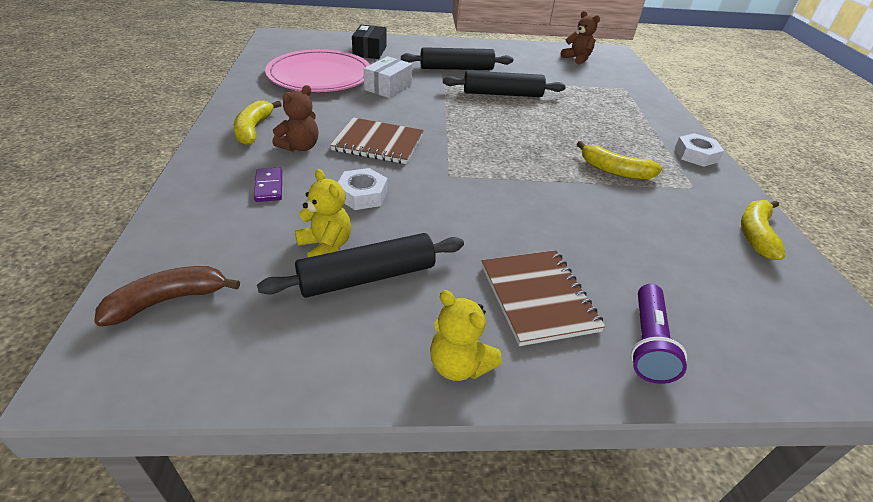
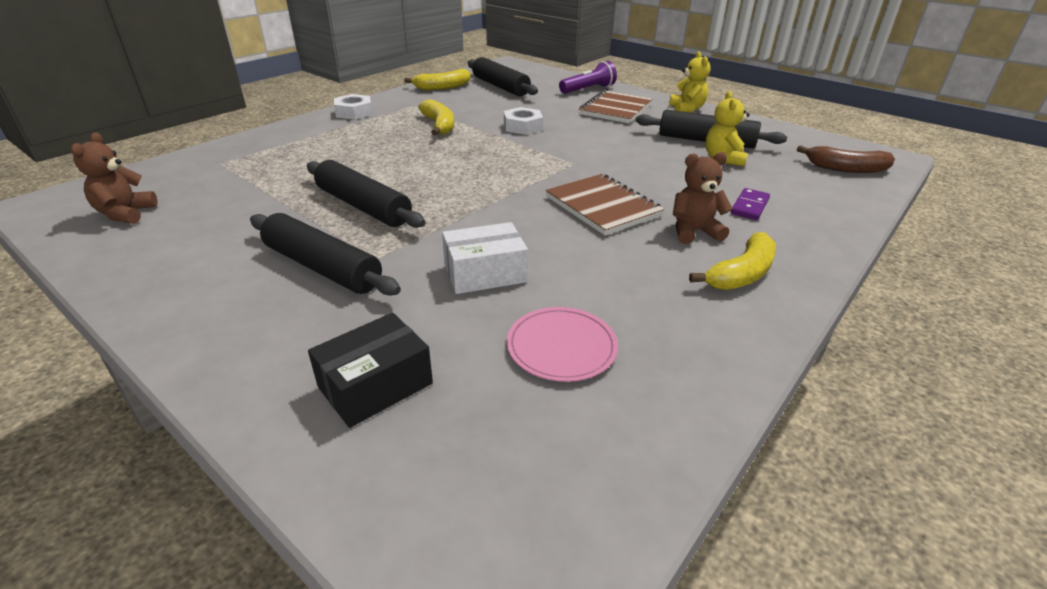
camera: 135 degrees left, 5 degrees down
(320, 75) = (561, 346): pink plate -> pink plate, size x0.50
(362, 195) = (667, 175): white nut -> white nut (522, 127)
(728, 275) = (500, 86): none -> black rolling pin

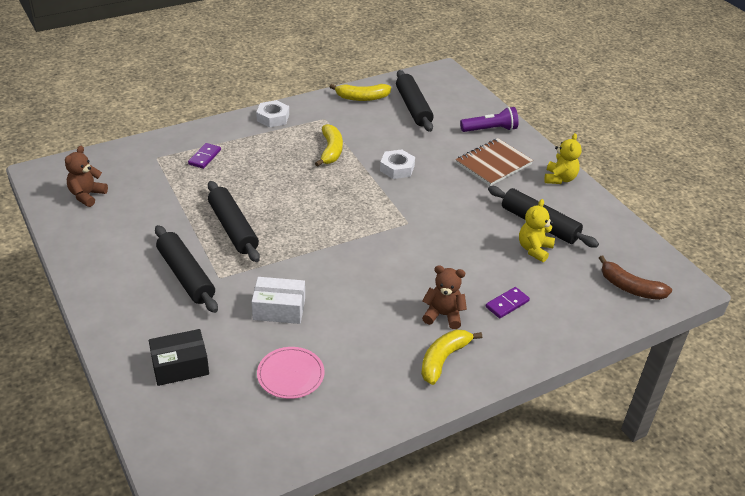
camera: 20 degrees right, 5 degrees up
(287, 153) = (204, 157): none -> purple domino
(602, 206) = (396, 273): brown notebook -> none
(741, 274) = (443, 359): yellow banana -> yellow banana turned 150 degrees clockwise

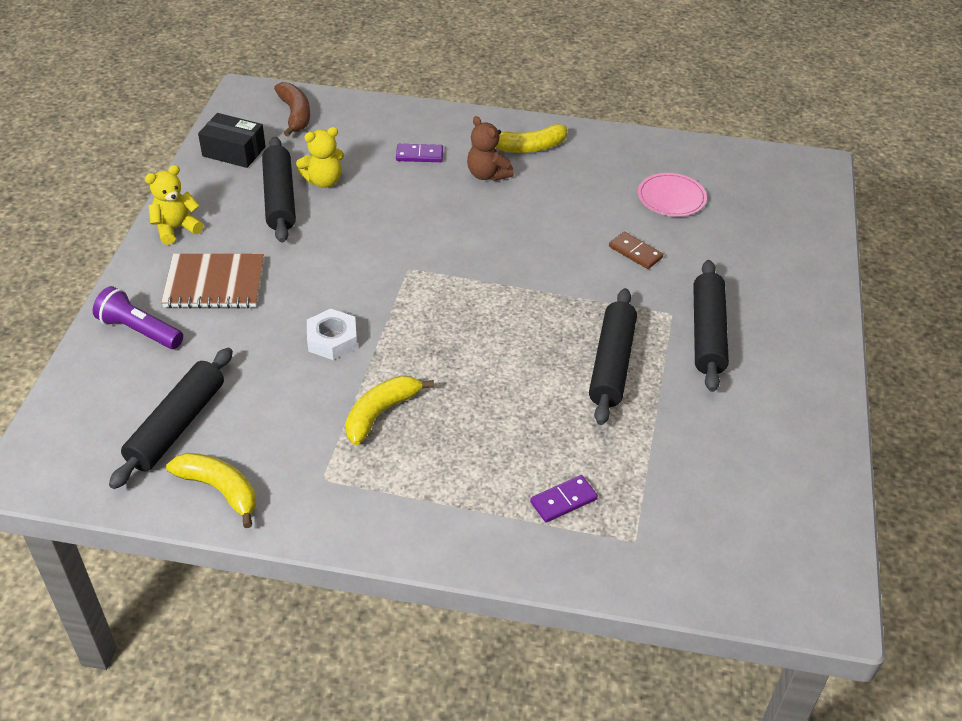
camera: 140 degrees left, 5 degrees up
(87, 195) = (774, 519): brown teddy bear -> none
(180, 366) = (768, 250): black box -> black box (234, 151)
(273, 118) = (396, 526): white nut -> none
(279, 309) = (635, 252): white box -> brown domino

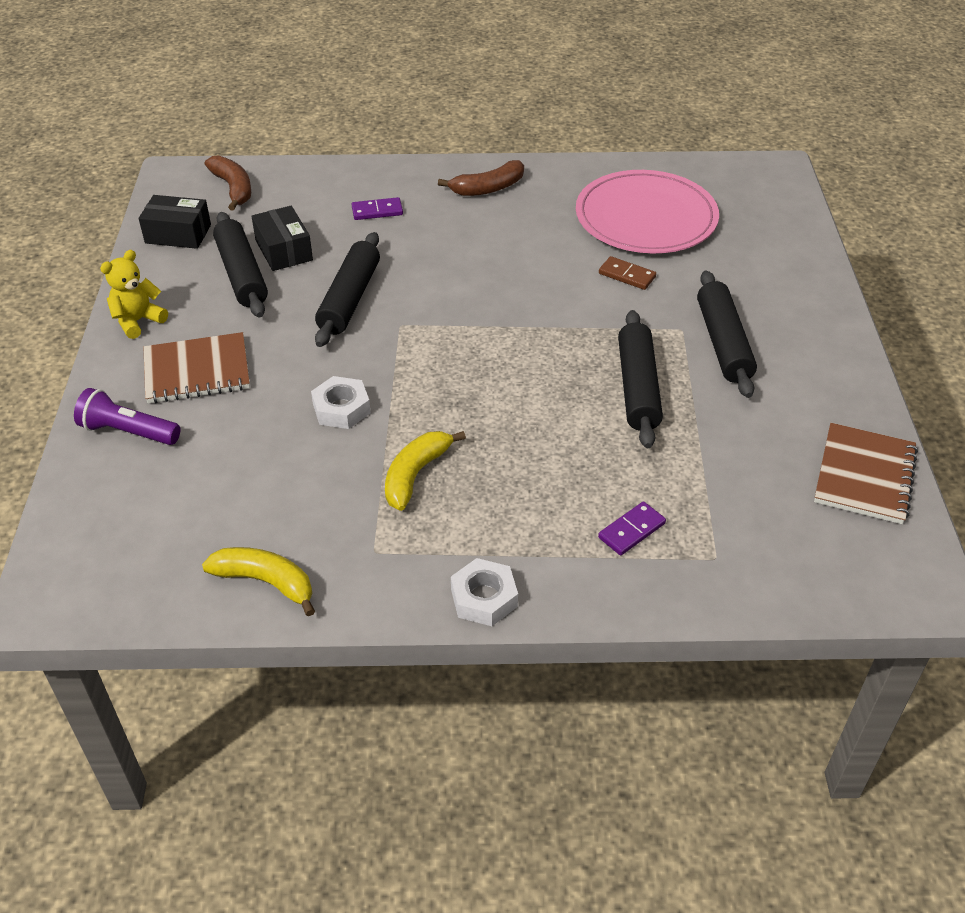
camera: 10 degrees left, 0 degrees up
(177, 426) = (199, 523): black rolling pin -> black rolling pin (350, 299)
(324, 181) = (284, 250): yellow teddy bear -> black box
(408, 540) = (484, 598): none -> white nut
(487, 174) = (453, 221): brown teddy bear -> none
(529, 147) = (488, 188): yellow banana -> brown banana
(671, 197) = (646, 217): pink plate -> pink plate, size x2.00
(803, 486) = (864, 475): none -> brown notebook

